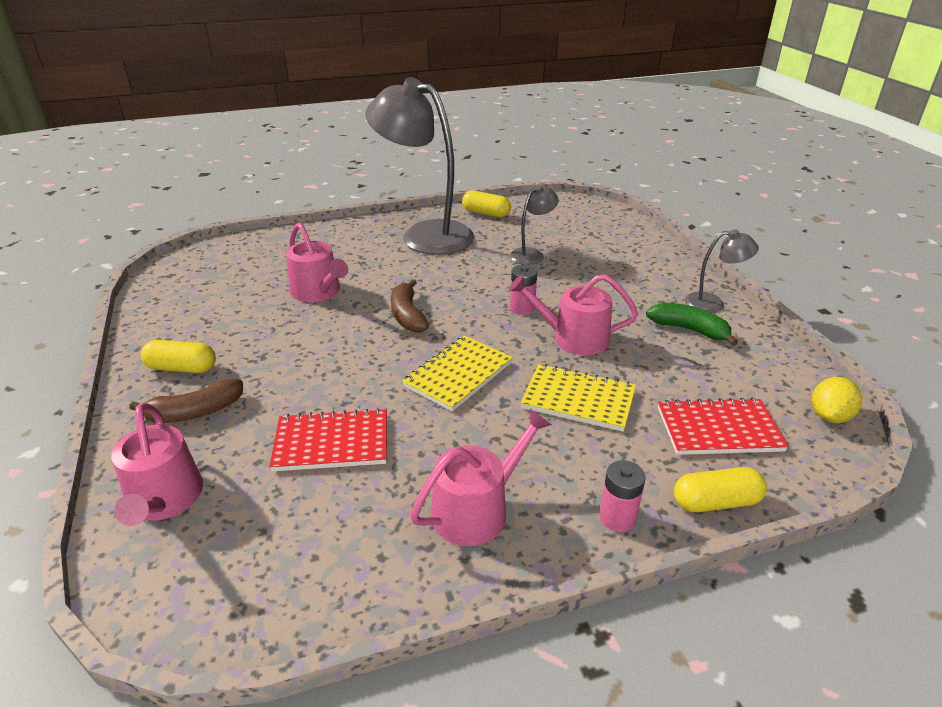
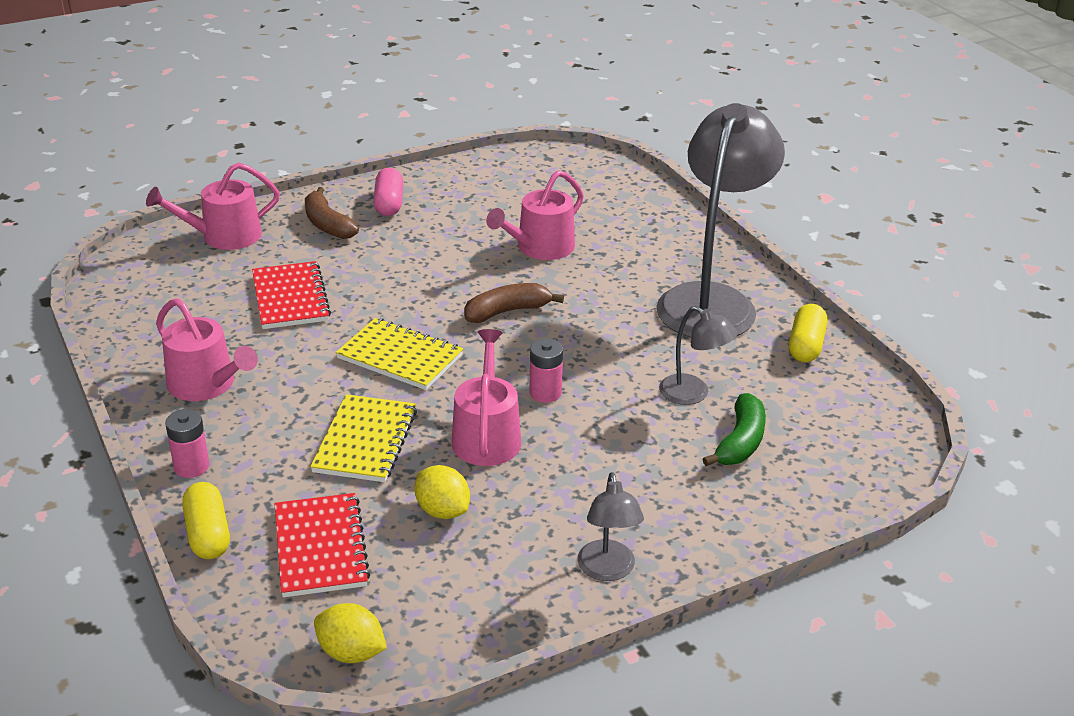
camera: 80 degrees right, 0 degrees up
(182, 368) = (389, 203): yellow capsule -> pink capsule
(663, 364) = (442, 510): none -> yellow lemon
(689, 329) = (528, 540): green banana -> green banana (740, 442)

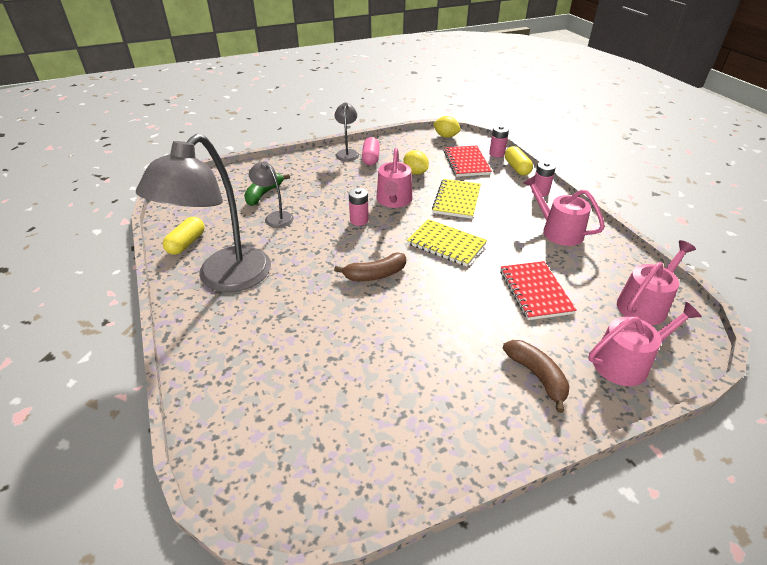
camera: 175 degrees left, 5 degrees up
(236, 583) = (496, 154): none -> pink battery
(389, 203) = (484, 407): pink capsule -> pink capsule (370, 158)
(540, 248) = (339, 337): pink watering can -> pink watering can (644, 305)

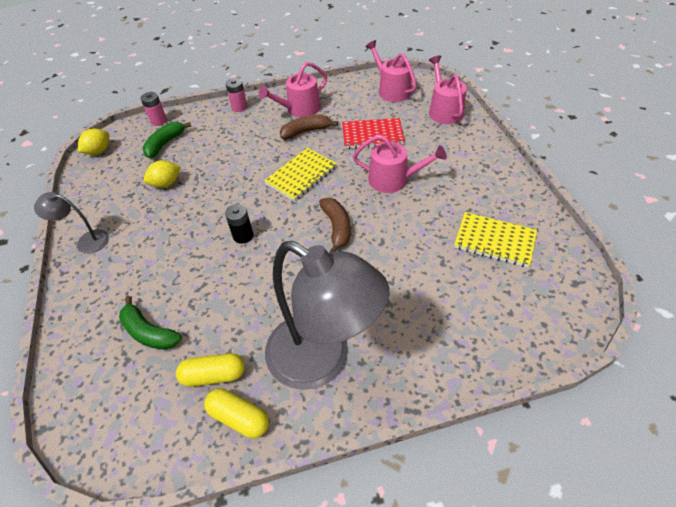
camera: 80 degrees left, 10 degrees up
(275, 217) = (210, 316): grey lamp -> none
(359, 220) = (243, 236): pink battery -> black battery
(370, 158) = (113, 219): pink capsule -> none
(394, 200) = (215, 205): pink watering can -> pink watering can (393, 180)
(456, 200) = (232, 159): yellow notebook -> yellow notebook (494, 241)
(466, 162) = (165, 144): red notebook -> green banana
(517, 168) = (192, 113): yellow capsule -> yellow capsule (213, 375)
(537, 376) = (457, 150): brown banana -> brown banana (306, 131)

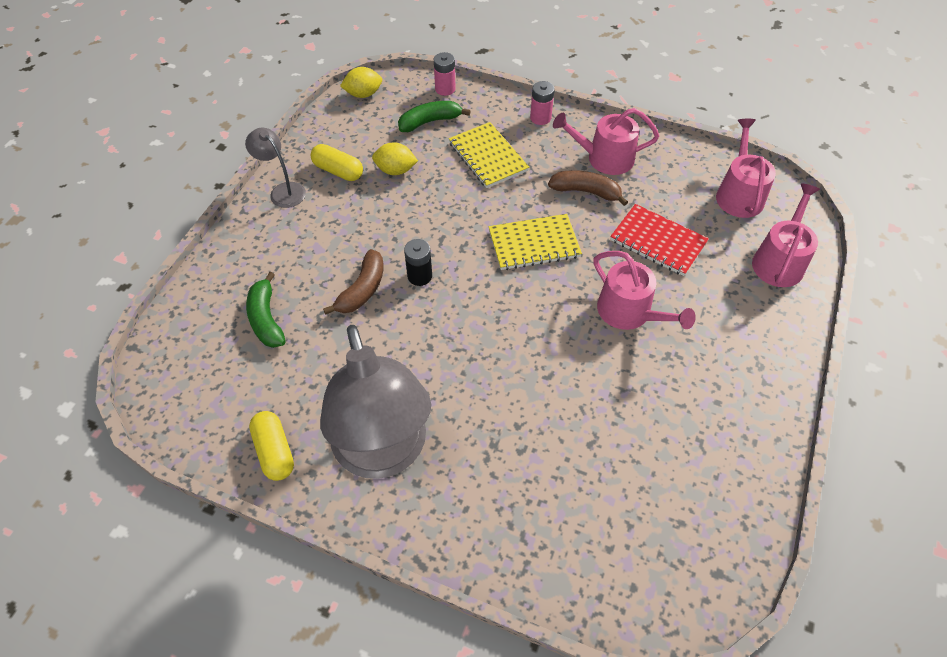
camera: 35 degrees right, 5 degrees up
(213, 375) = (285, 398): yellow capsule -> yellow capsule (338, 171)
(337, 228) = (517, 329): brown banana -> brown banana (362, 290)
(494, 241) = (673, 460): yellow notebook -> yellow notebook (488, 157)

